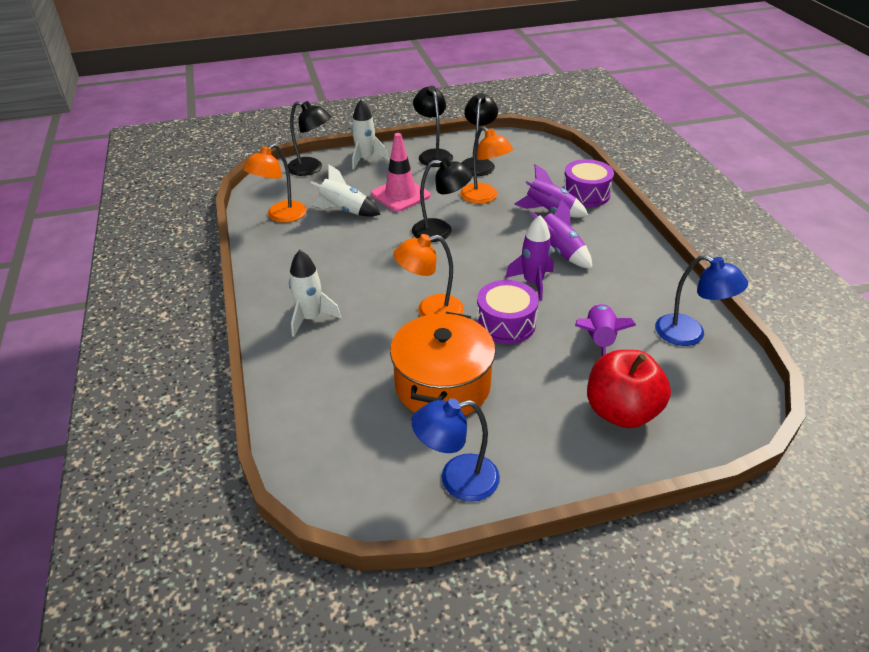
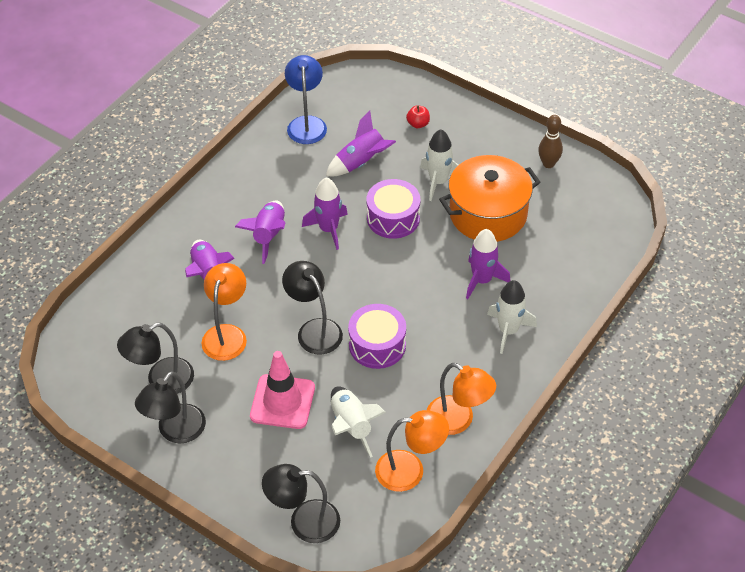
camera: 130 degrees left, 10 degrees up
(311, 168) = (304, 522): black lamp -> black lamp turned 75 degrees counterclockwise
(365, 159) = (239, 487): white rocket -> white rocket (438, 182)
(375, 334) = (482, 280): none -> purple rocket
(430, 311) = (425, 267): orange lamp -> orange lamp (458, 421)
(457, 480) = (548, 164): blue lamp -> brown bowling pin
(586, 194) = (152, 265): purple drum -> purple drum (377, 345)
(621, 411) = (418, 124): red apple -> red apple, size x0.40

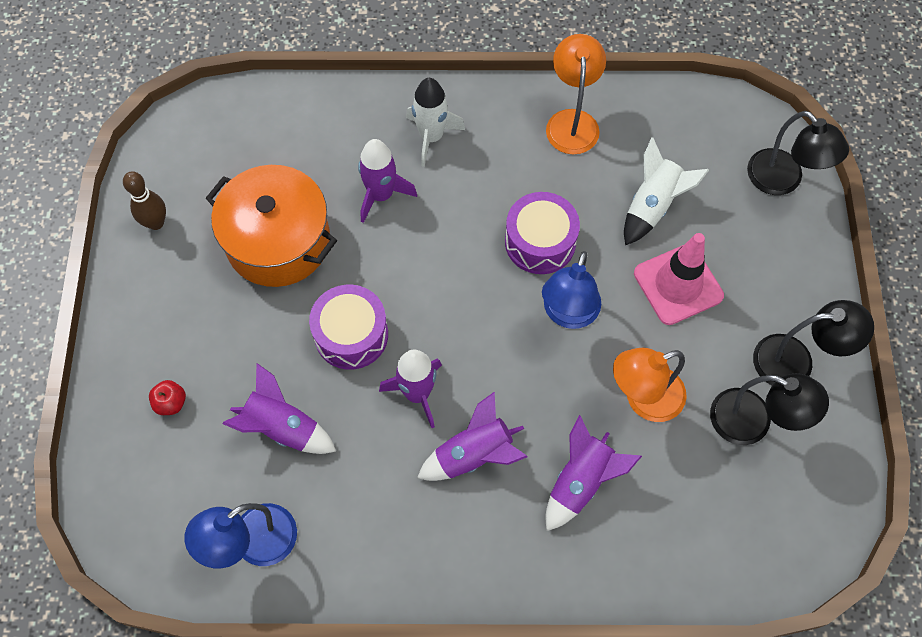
camera: 125 degrees left, 15 degrees up
(314, 330) = (568, 314): black lamp -> blue lamp
(410, 470) = (657, 129): orange lamp -> none
(438, 182) = (260, 320): white rocket -> none

